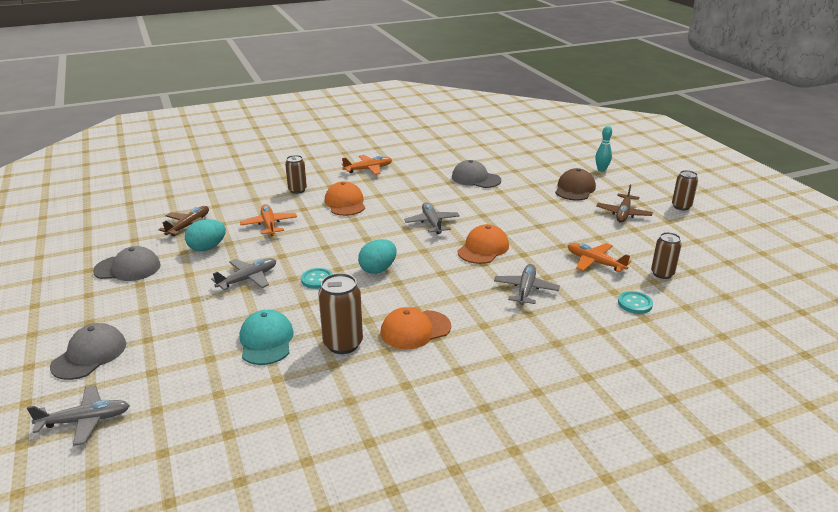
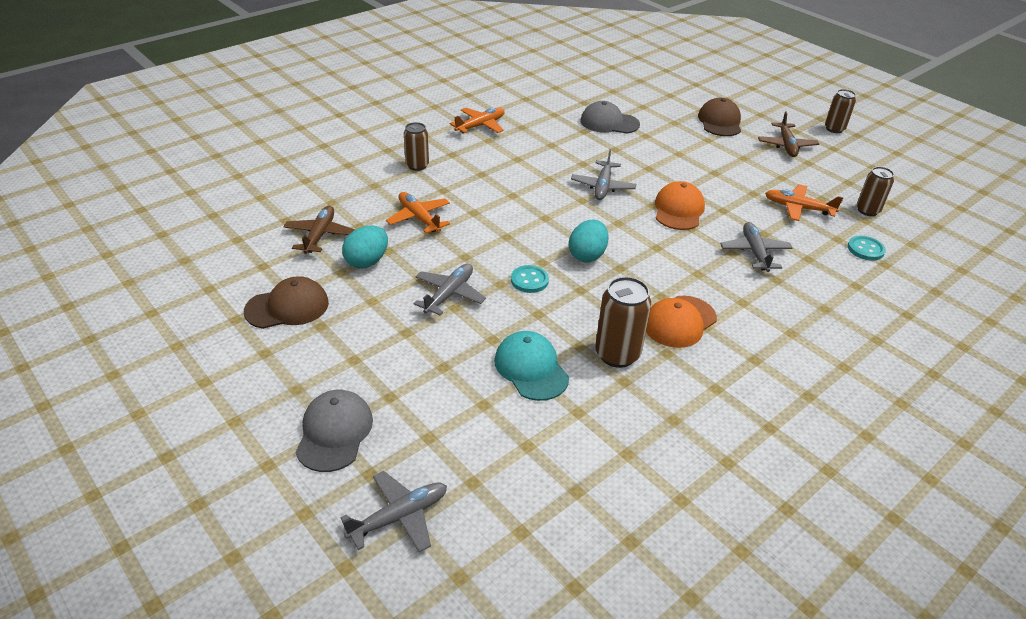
camera: 20 degrees left, 10 degrees up
(128, 268) = (287, 307): grey cap -> brown cap
(345, 203) = (487, 175): orange cap -> none
(432, 223) = (603, 187): grey plane -> grey plane turned 135 degrees counterclockwise
(601, 170) = (730, 94): turquoise bowling pin -> none

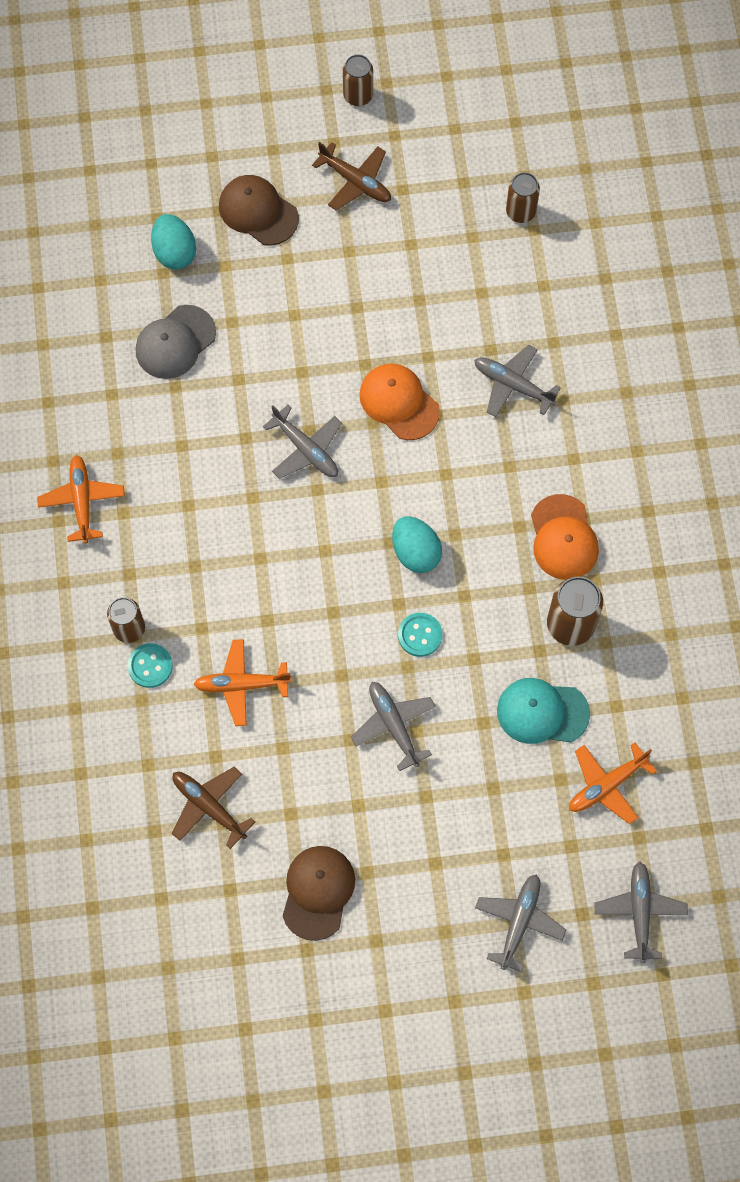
camera: 55 degrees left, 30 degrees up
(334, 432) = (519, 922): grey cap -> grey plane
(367, 261) = (289, 779): turquoise egg -> turquoise egg (174, 252)
(798, 208) = (473, 277): orange plane -> orange plane (606, 785)
(865, 249) = (574, 275): turquoise button -> turquoise button (150, 666)

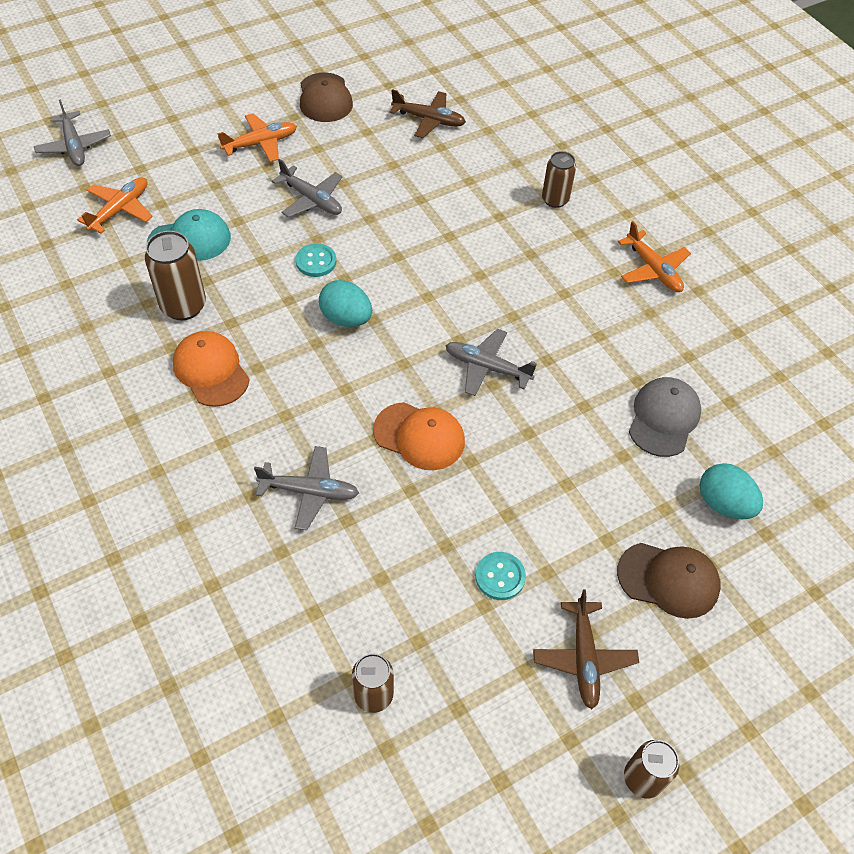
camera: 155 degrees right, 15 degrees down
(150, 666) = (523, 183): turquoise button -> turquoise button (500, 577)
(241, 685) = (446, 191): orange plane -> orange plane (261, 143)
(355, 182) = (583, 658): brown plane -> brown plane turned 105 degrees counterclockwise
(519, 922) = (168, 119): grey plane -> none

